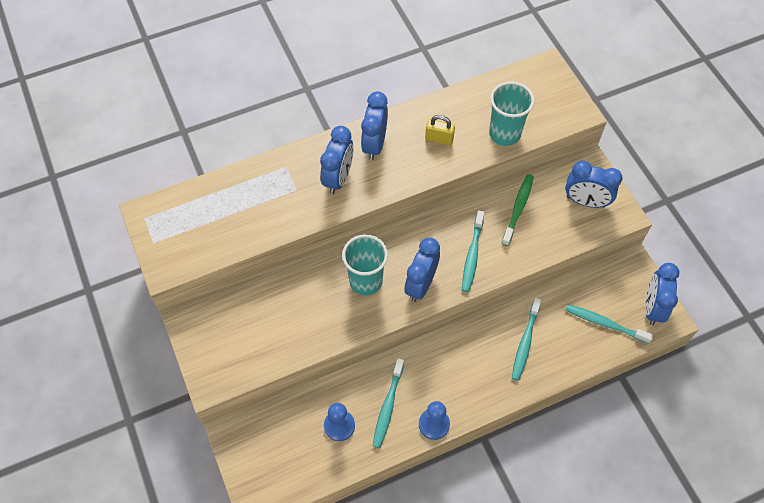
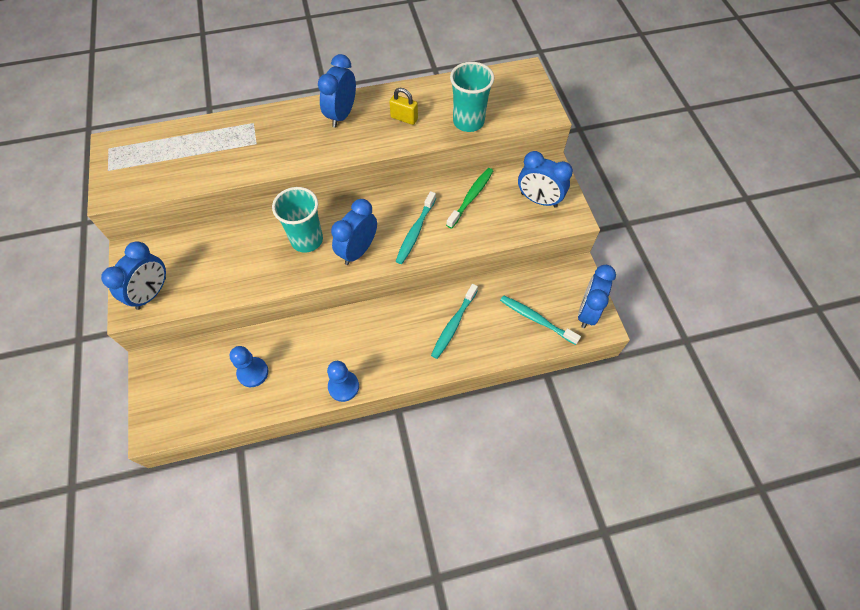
camera: 10 degrees right, 0 degrees up
(338, 178) = (298, 139): blue clock -> blue clock (152, 293)
(388, 406) = (304, 362): turquoise toothbrush -> none

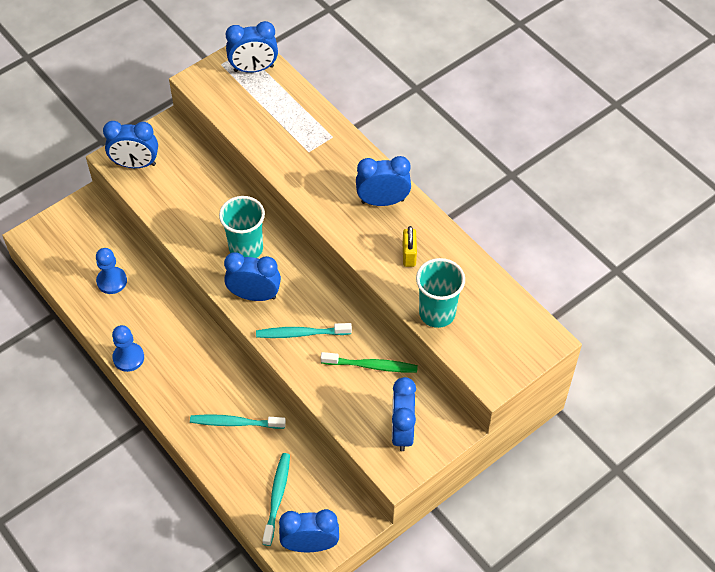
camera: 65 degrees right, 5 degrees down
(135, 148) = (253, 69): none -> blue clock

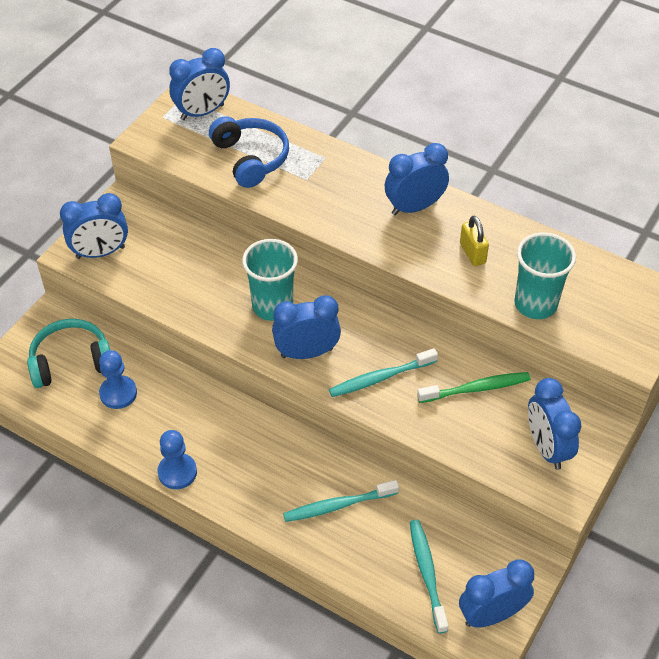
camera: 20 degrees left, 5 degrees down
(88, 245) = (71, 362): none -> turquoise headphones
(273, 121) = (250, 158): none -> blue headphones

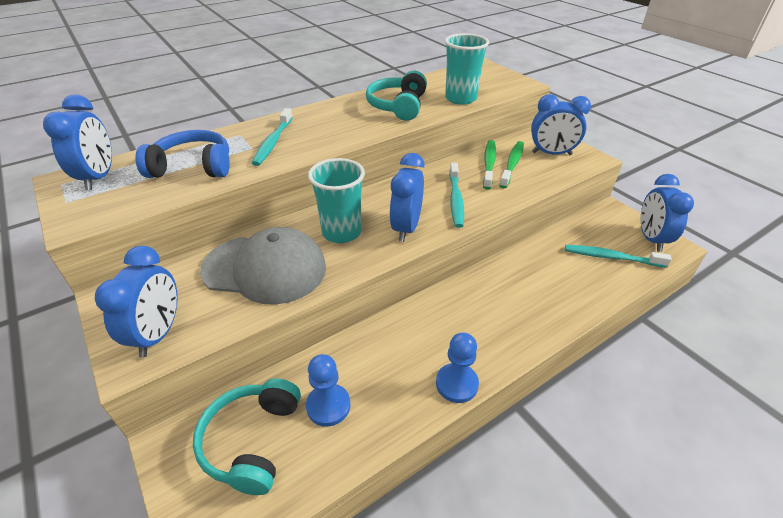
camera: 65 degrees left, 10 degrees down
(196, 276) = (265, 269): none -> grey cap
(338, 505) = (535, 284): turquoise toothbrush -> turquoise toothbrush (273, 142)
(414, 207) = (334, 114): blue clock -> none
(472, 253) = (398, 106): yellow padlock -> turquoise headphones
(491, 412) = (512, 164): none -> green toothbrush

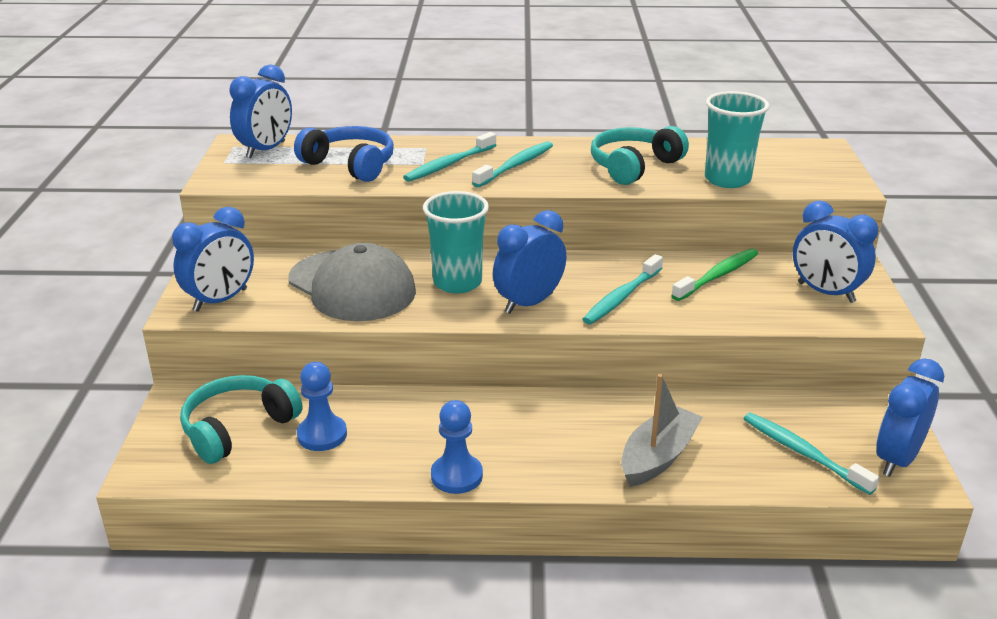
camera: 35 degrees right, 10 degrees down
(322, 128) = (515, 165): none -> turquoise toothbrush
(512, 164) = (749, 286): green toothbrush -> none
(551, 299) = (658, 457): none -> grey boat

